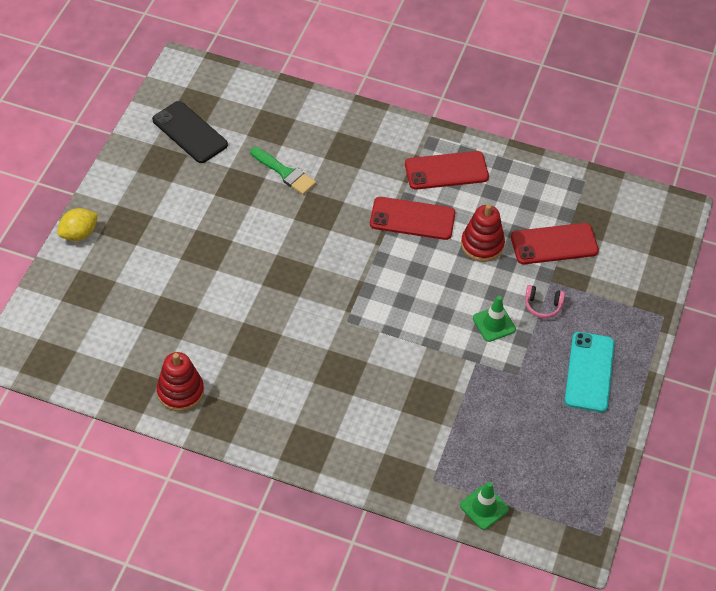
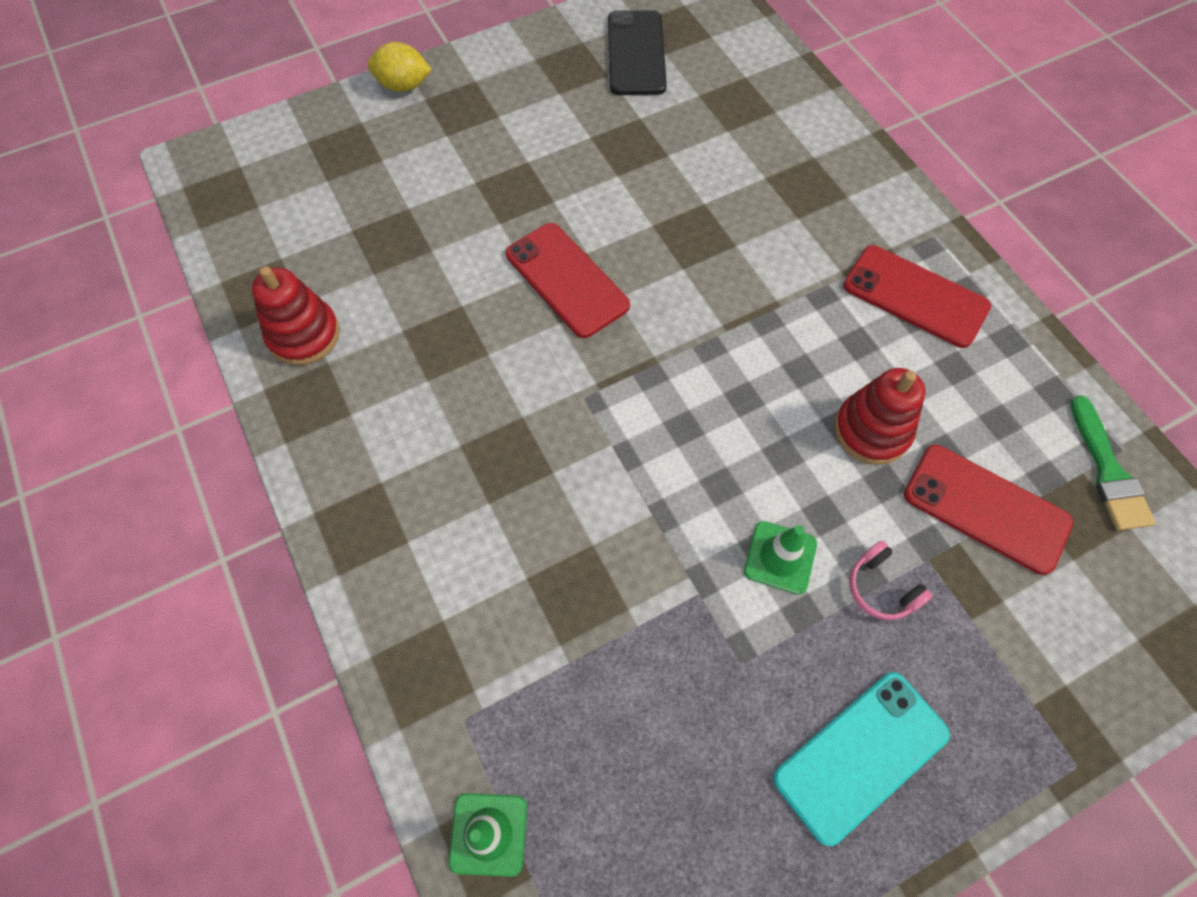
camera: 45 degrees right, 10 degrees up
(285, 173) = (698, 164): green brush -> green brush (1108, 471)
(412, 218) = (805, 327): red phone -> red phone (567, 280)

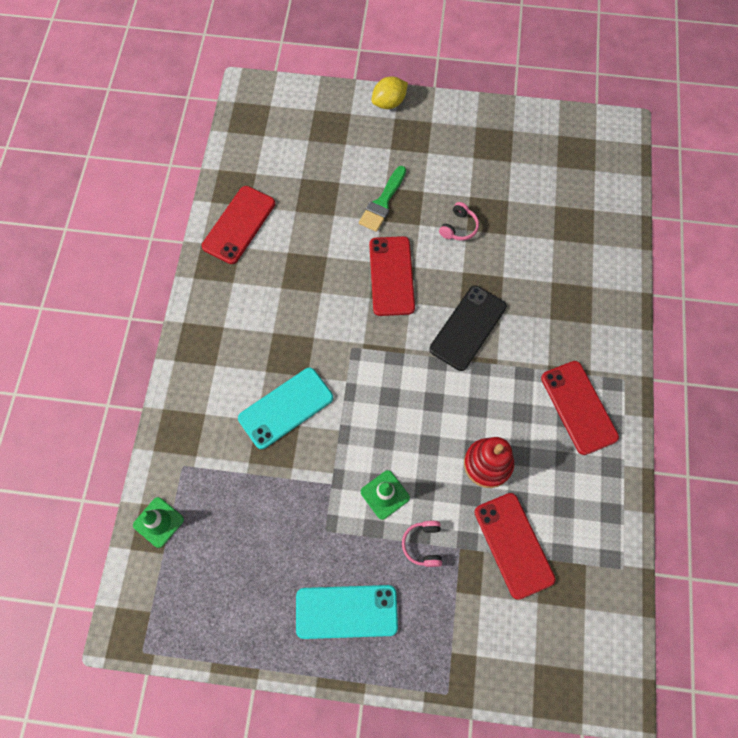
camera: 35 degrees right, 5 degrees up
(304, 335) = (239, 225): red stacking toy -> red phone
(403, 86) = (389, 103): yellow lemon -> yellow lemon turned 75 degrees counterclockwise
(555, 533) = (286, 408): none -> turquoise phone
(605, 178) = (459, 227): none -> pink headphones
(636, 53) = (539, 156): black phone -> black phone (468, 328)
(1108, 471) = (600, 573): green brush -> green brush (382, 202)

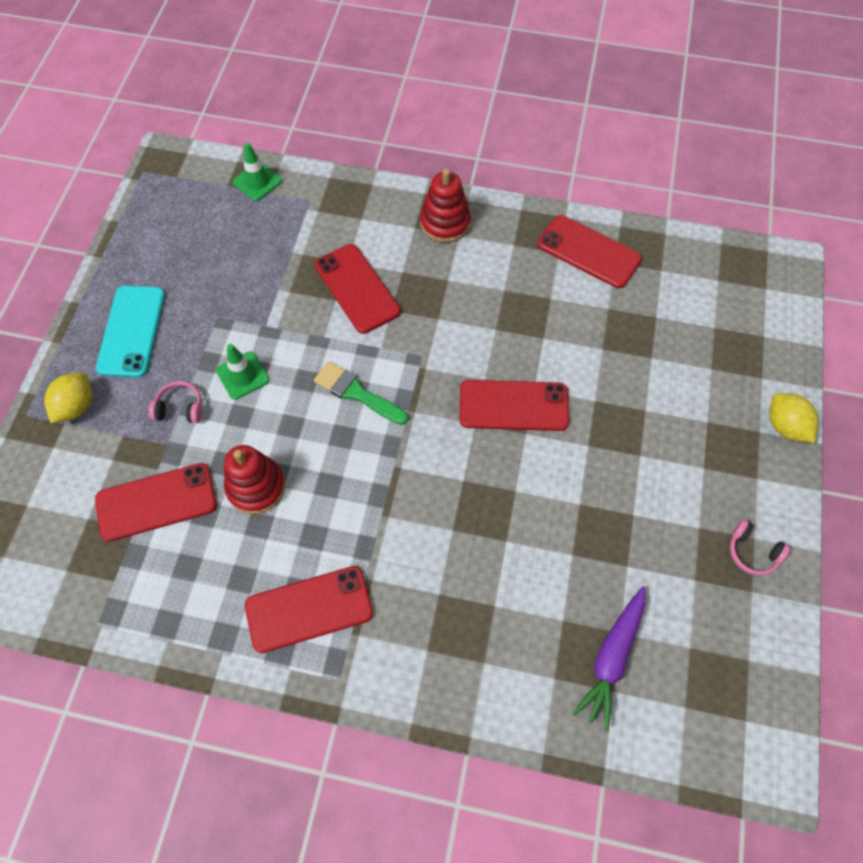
camera: 95 degrees right, 5 degrees down
(209, 339) = (445, 223): none -> red stacking toy
(286, 408) = (357, 288): turquoise phone -> red phone
(382, 202) = (621, 405): green brush -> green brush (356, 393)
(432, 645) = (76, 406): none -> yellow lemon
(459, 227) = (583, 494): pink headphones -> pink headphones (752, 552)
(468, 328) = (434, 487): black phone -> none
(573, 210) = (612, 658): none -> purple carrot

